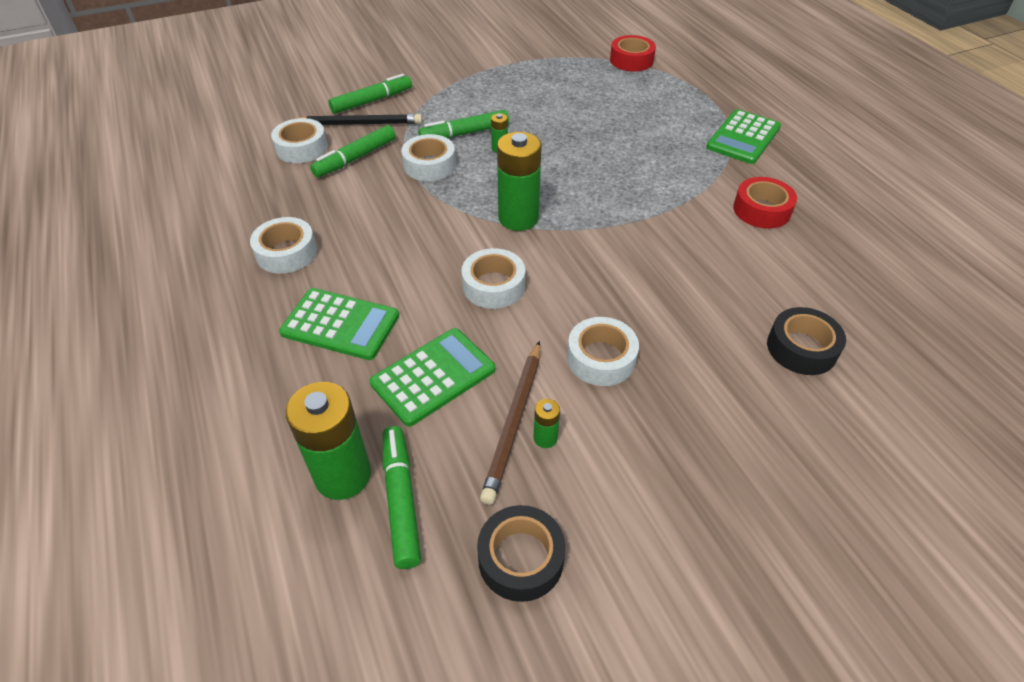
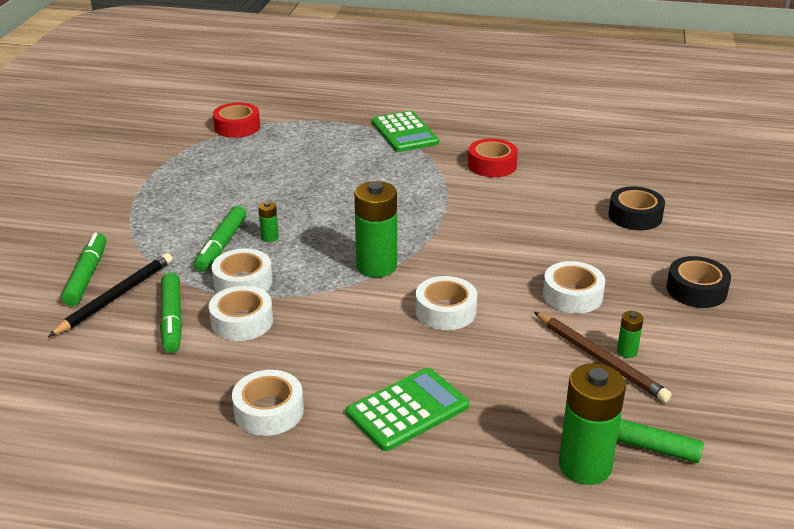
camera: 55 degrees left, 15 degrees down
(302, 148) = (105, 347): white tape -> white tape (242, 321)
(433, 376) = (519, 380): green calculator -> none
(521, 558) = (723, 405): black tape -> black tape (696, 290)

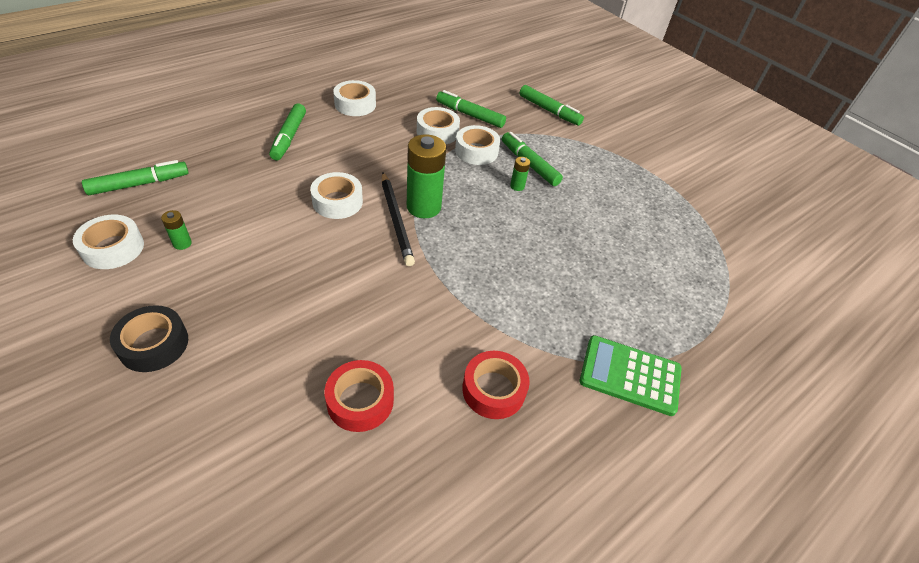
camera: 125 degrees right, 15 degrees up
(115, 297) = (515, 110): black pencil -> black pencil (396, 220)
(237, 127) = (732, 267): red tape -> red tape (360, 401)
(407, 410) = (289, 137): green calculator -> green marker
(572, 295) = (261, 269): white tape -> white tape (113, 248)
(585, 466) = (162, 159): green battery -> none
(599, 359) = (199, 226): brown pencil -> none
(635, 216) = (280, 417): black tape -> none

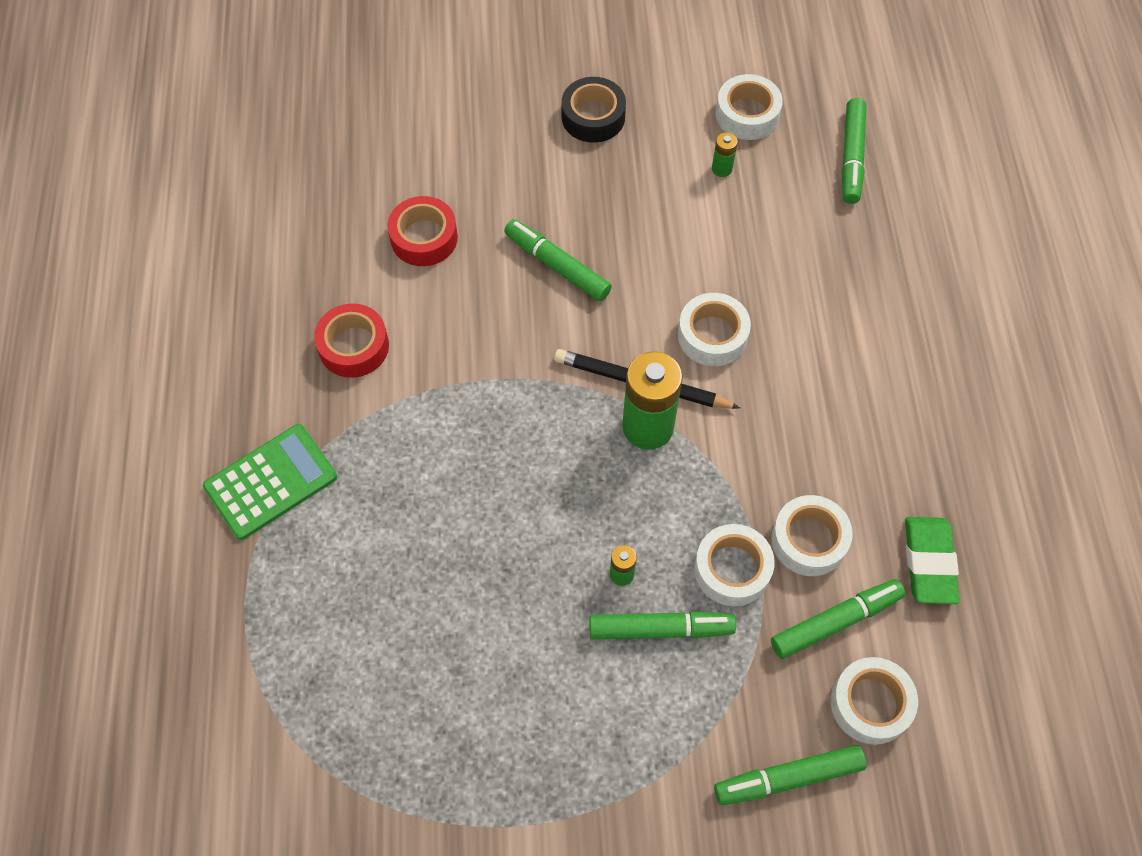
camera: 130 degrees right, 15 degrees up
(289, 137) = (884, 336): green marker -> green marker (557, 266)
(355, 104) = (940, 458): white tape -> white tape (870, 704)
(415, 97) = (929, 562): none -> green eraser

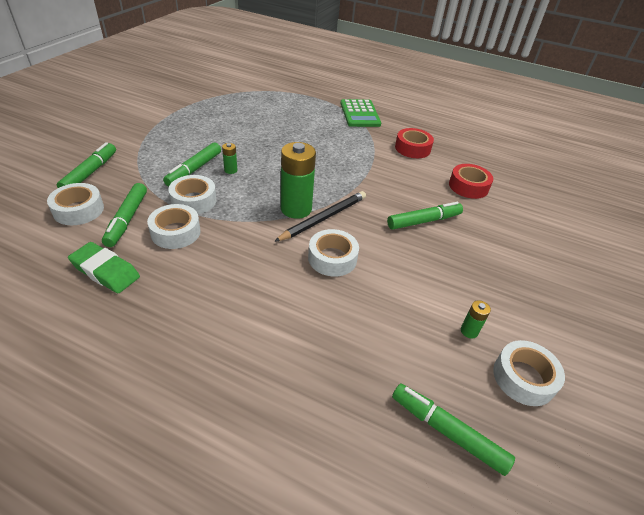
camera: 115 degrees right, 20 degrees down
(593, 117) = (544, 285): black tape -> none

